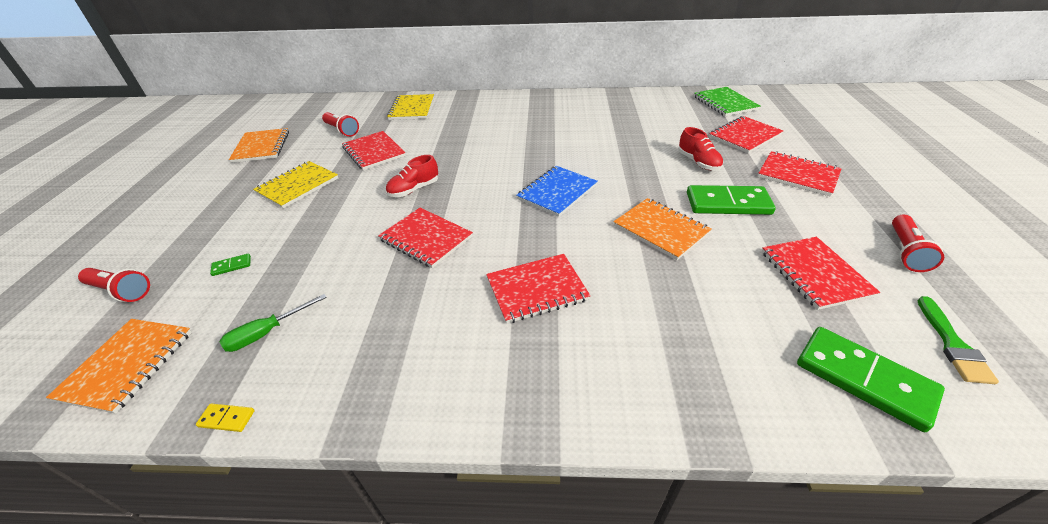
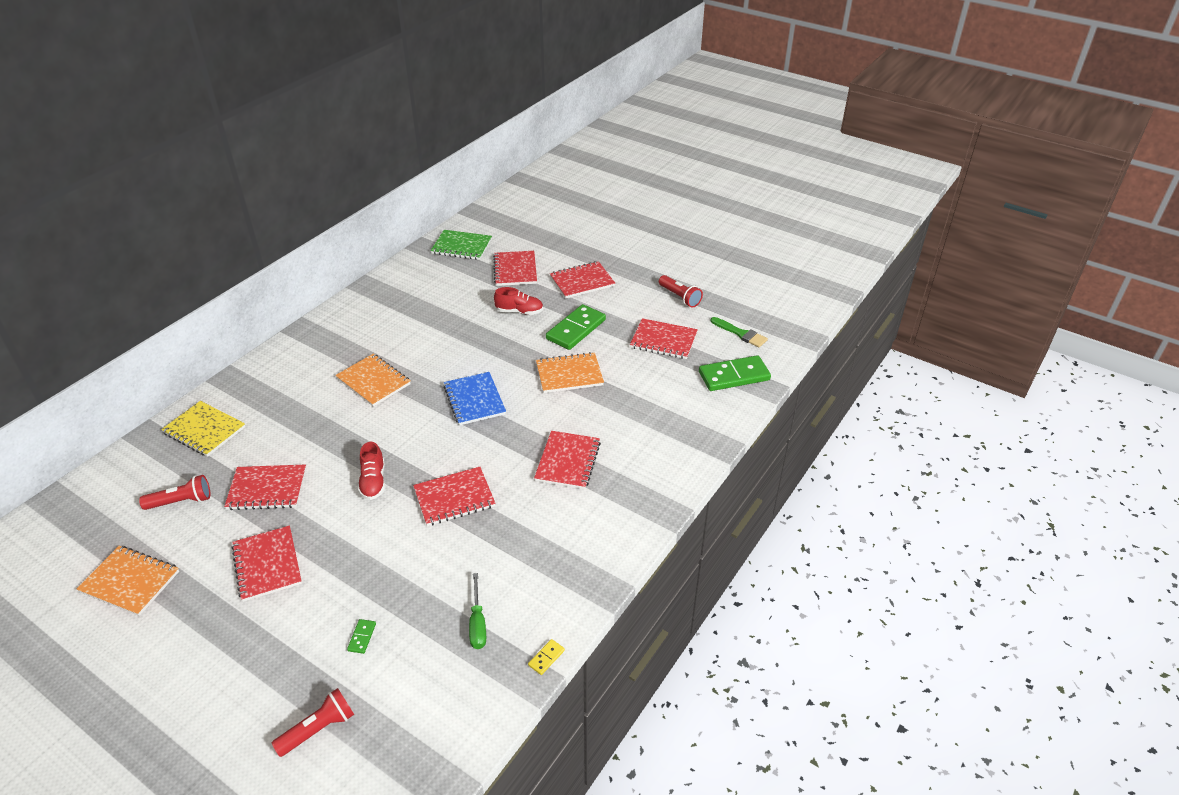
camera: 60 degrees left, 0 degrees up
(127, 365) = (436, 721): orange notebook -> orange notebook (373, 381)
(298, 186) = (267, 564): yellow notebook -> red notebook

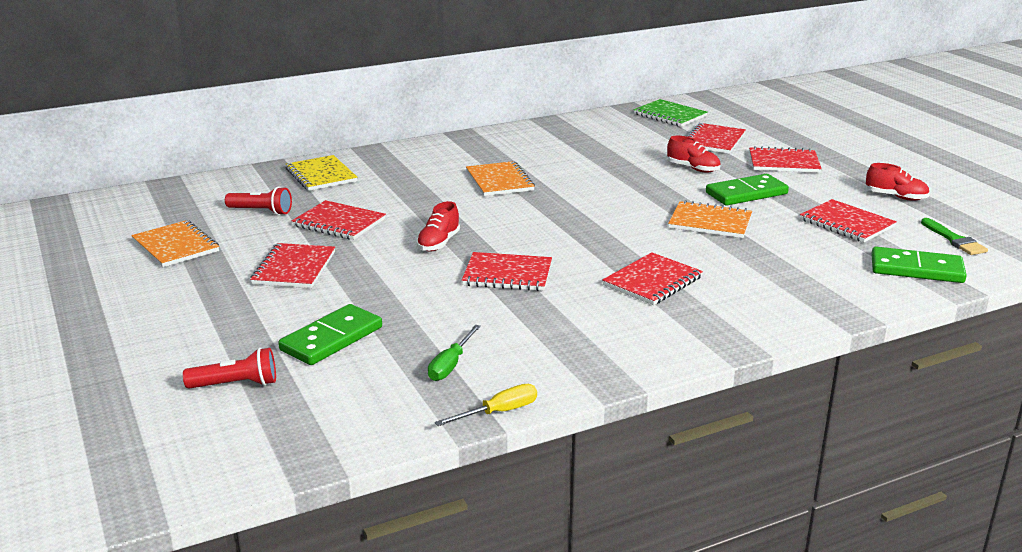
camera: 30 degrees right, 15 degrees down
(362, 637) = (332, 339): green domino -> green domino, size x2.41
(474, 400) = (589, 216): blue notebook -> none
(546, 658) = (499, 412): yellow domino -> yellow screwdriver
(680, 297) = (896, 197): red flashlight -> red shoe

